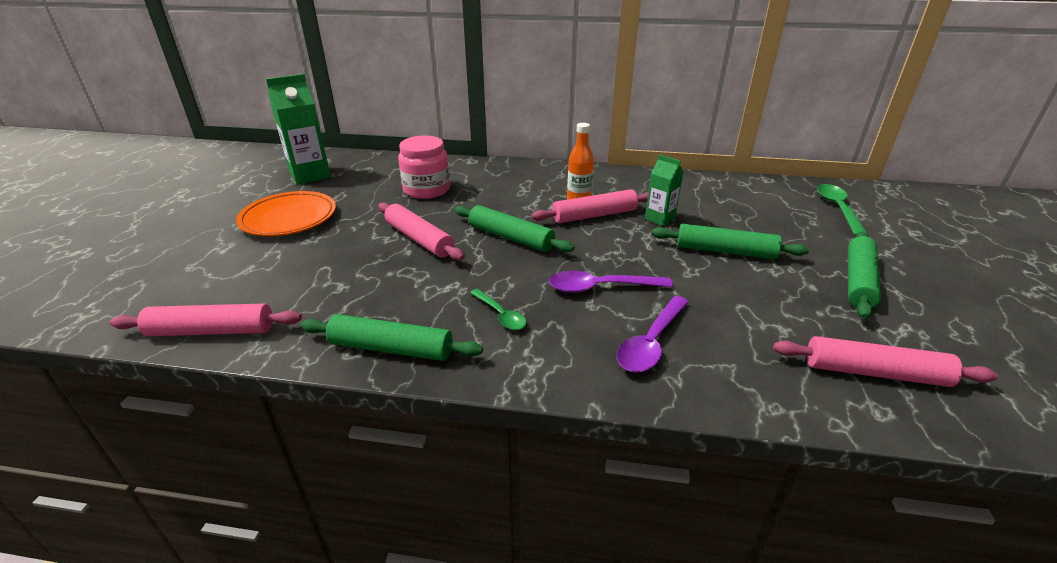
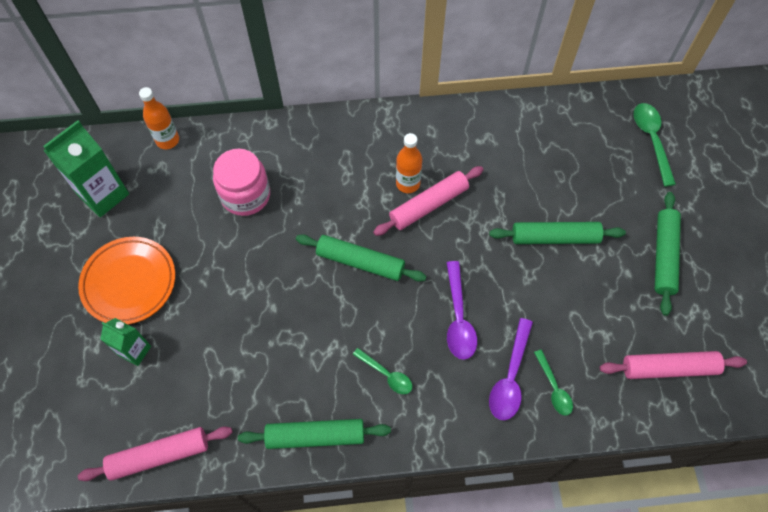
camera: 15 degrees left, 30 degrees up
(382, 158) = (167, 140): none -> orange bottle
(419, 239) = (275, 285): pink rolling pin -> none
(601, 287) = (458, 318): purple spoon -> purple spoon turned 75 degrees counterclockwise
(660, 218) = (491, 196): green carton -> green carton (135, 351)
(708, 362) = (554, 387): none -> green spoon

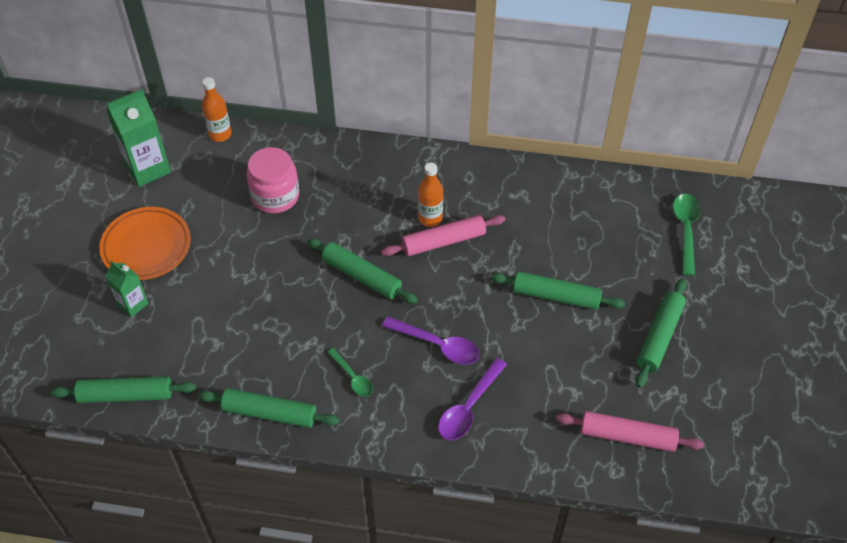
camera: 15 degrees right, 10 degrees down
(159, 455) = (126, 395): pink rolling pin -> green rolling pin
(458, 318) = (437, 345): purple spoon -> purple spoon turned 75 degrees counterclockwise
(554, 387) = (507, 426): green spoon -> none

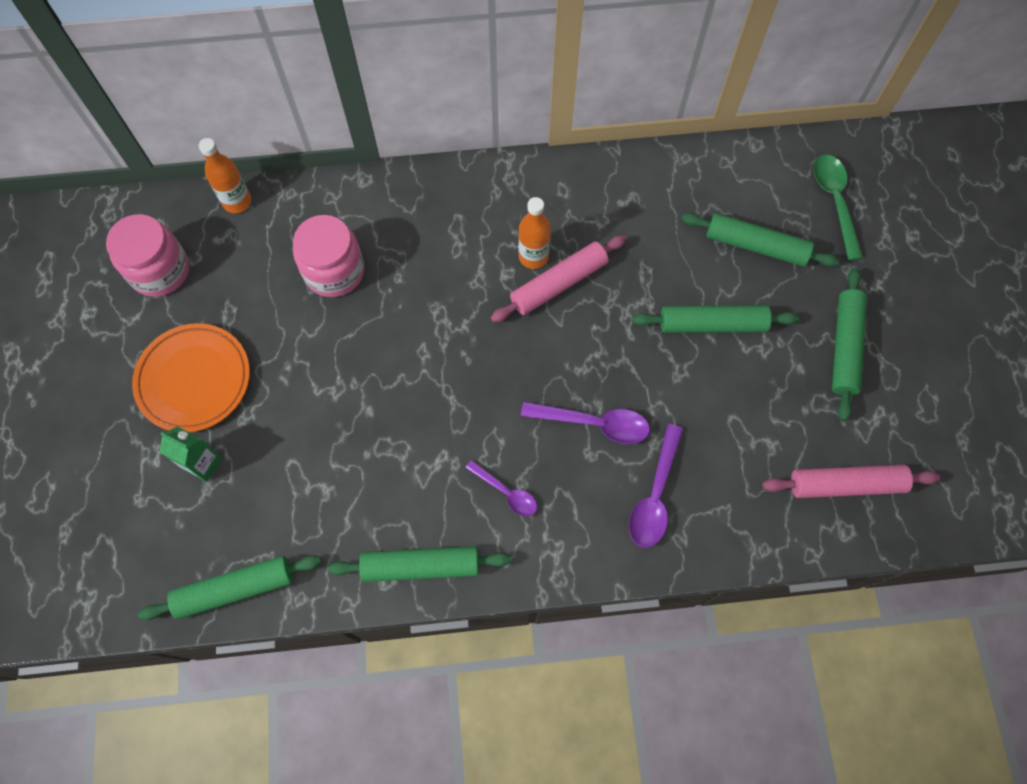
camera: 15 degrees left, 15 degrees up
(148, 168) = (160, 270): green carton -> pink jar
(352, 377) = (506, 492): green spoon -> purple spoon
(361, 276) = (475, 355): green rolling pin -> green rolling pin (756, 246)

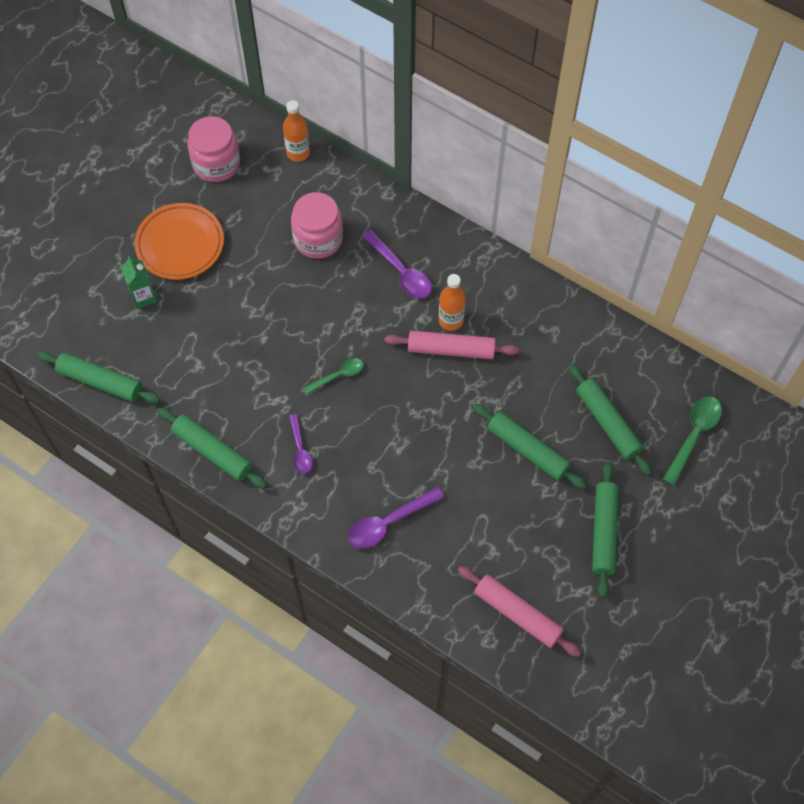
camera: 40 degrees right, 5 degrees down
(476, 390) = (338, 376): none -> green spoon
(593, 423) = (391, 451): purple spoon -> purple spoon (400, 271)
(844, 347) = (603, 532): green rolling pin -> green rolling pin turned 45 degrees counterclockwise

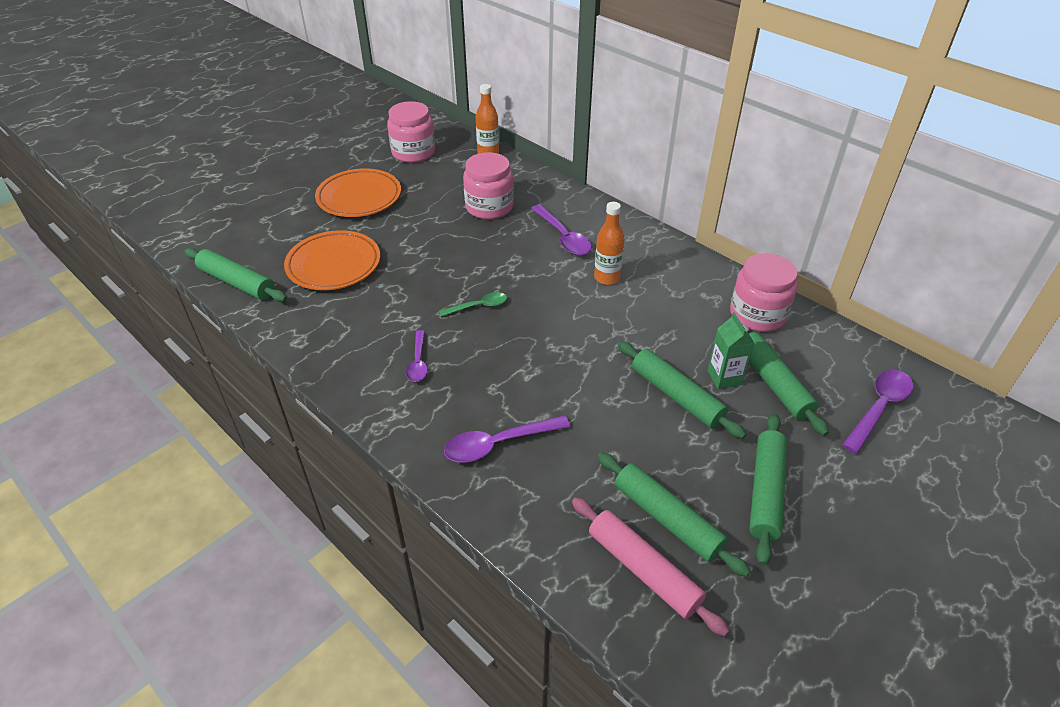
camera: 10 degrees right, 20 degrees down
(143, 297) = (309, 228): green carton -> green carton (724, 377)
(186, 344) = (334, 265): none -> orange plate
(212, 451) = (323, 352): green rolling pin -> green rolling pin (667, 519)
(451, 349) = (603, 300): pink rolling pin -> none
(592, 346) = (757, 314): none -> pink jar
(693, 435) = (879, 408): green spoon -> purple spoon

